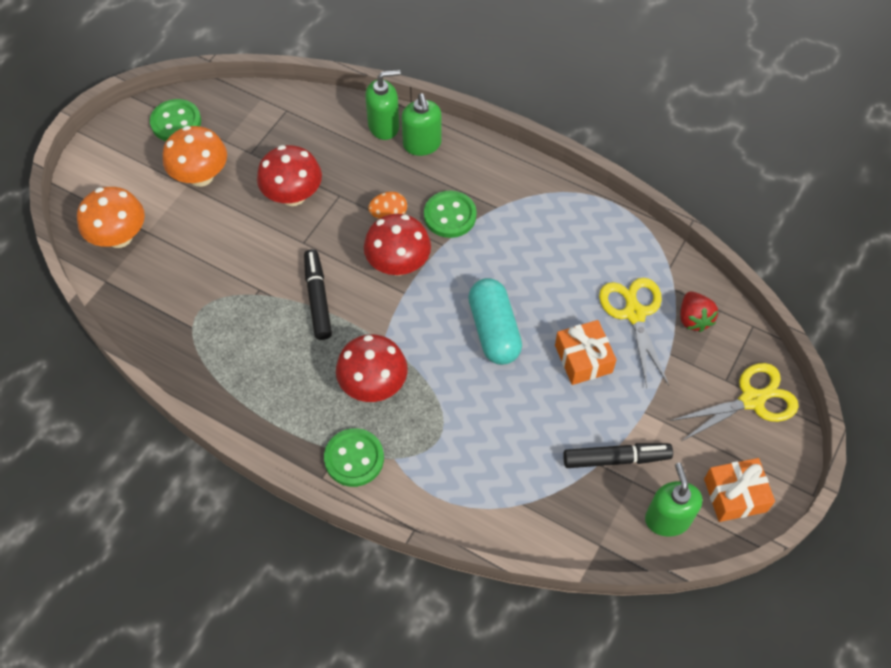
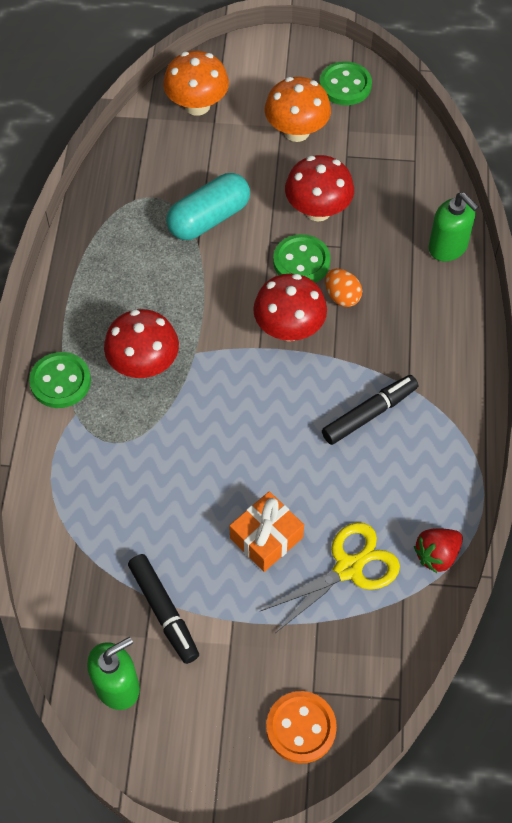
camera: 65 degrees right, 0 degrees up
(318, 298) = (214, 280): black marker -> black marker (369, 414)
(422, 144) = (446, 289): green soap dispenser -> none
(450, 216) = (372, 349): green button -> green button (301, 261)
(494, 330) = (257, 442): turquoise capsule -> turquoise capsule (209, 218)
(693, 319) = (374, 631): red strawberry -> red strawberry (437, 555)
(735, 495) = (174, 746): orange gift -> none
(751, 400) = (301, 728): yellow scissors -> orange button

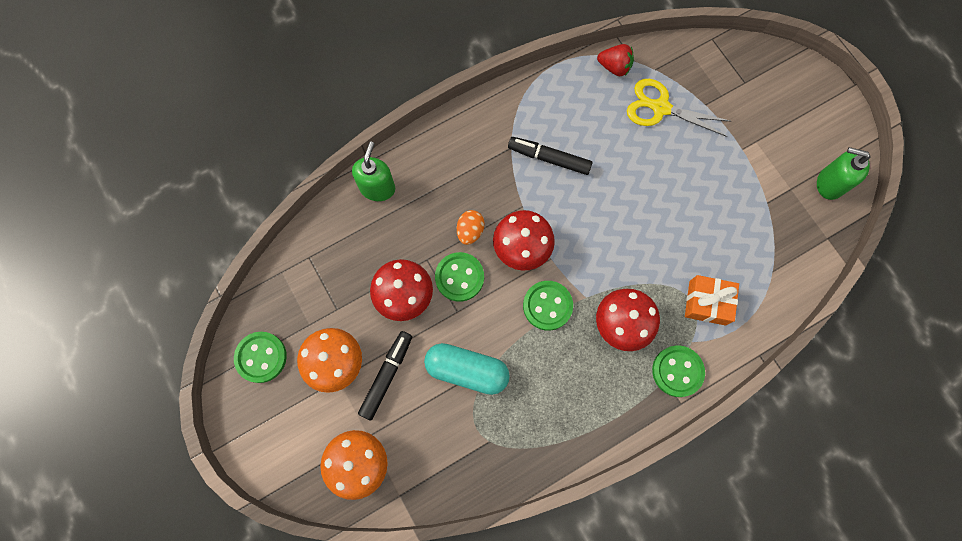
camera: 125 degrees left, 15 degrees up
(164, 612) = (769, 189): black marker -> black marker (387, 376)
(214, 315) = (547, 306): none -> green button
(266, 538) = (679, 164): orange gift -> orange gift (707, 303)
(301, 728) = (769, 76): orange button -> none

